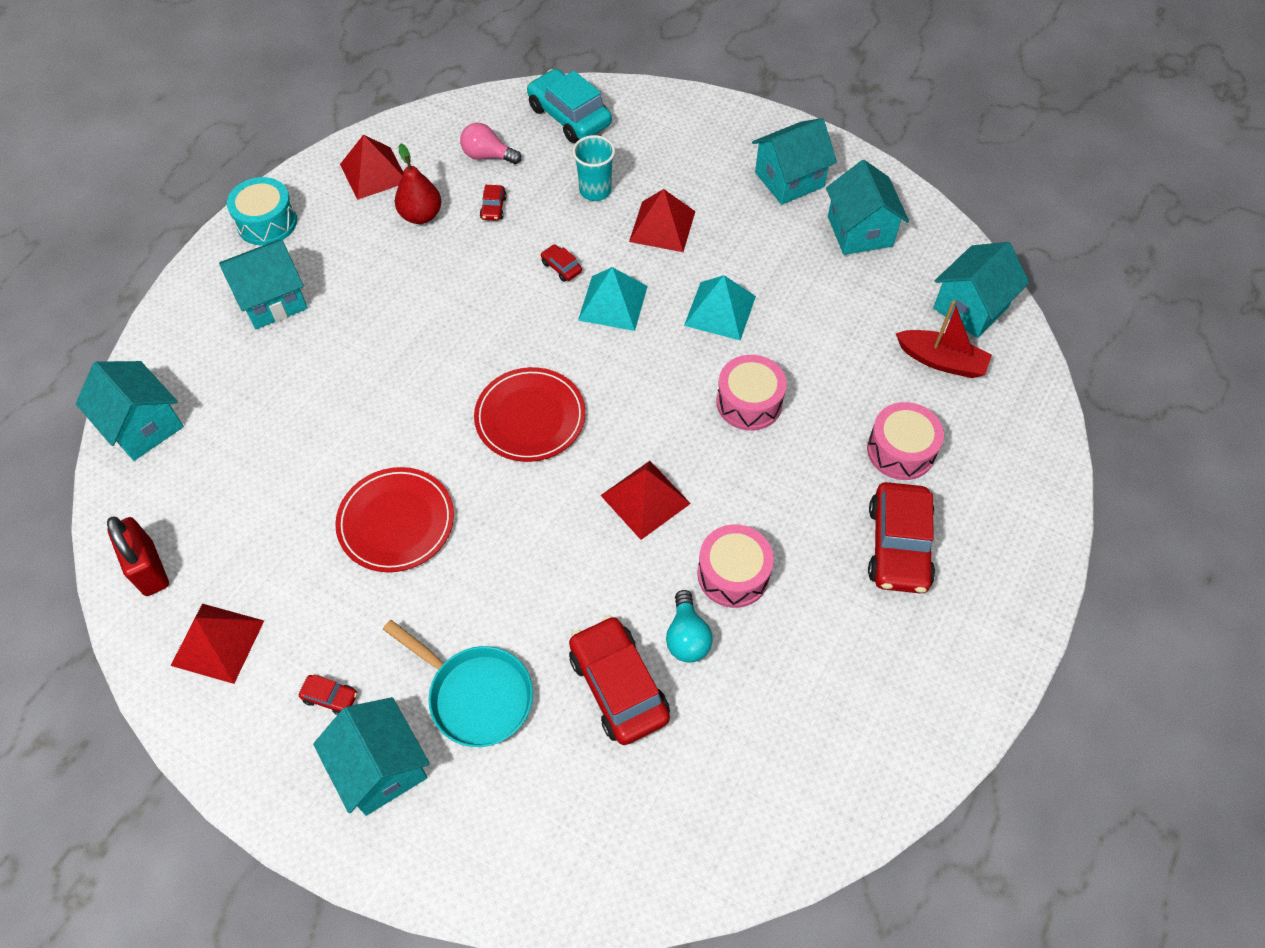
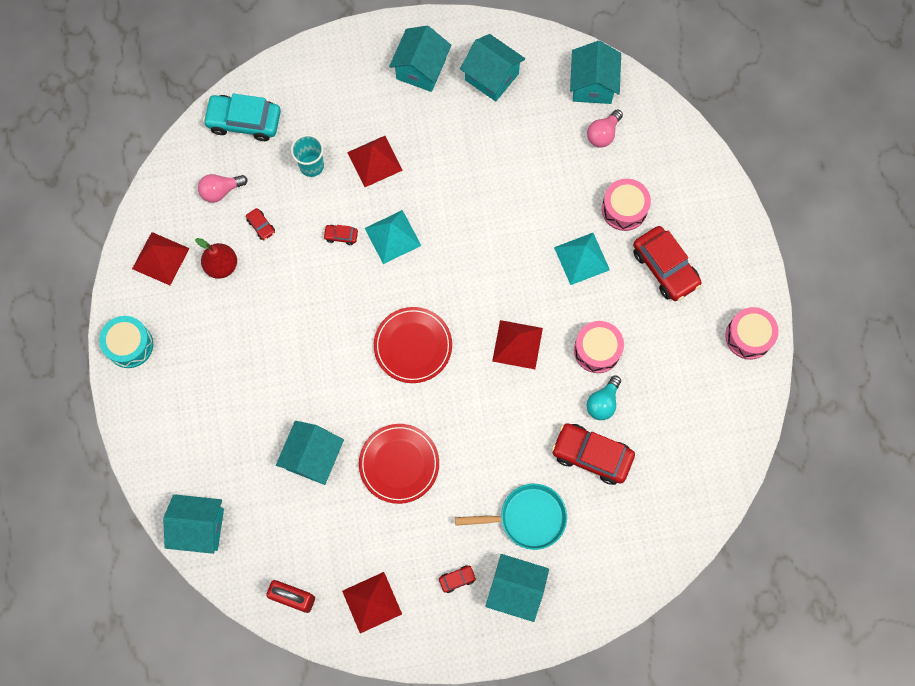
camera: 40 degrees left, 15 degrees up
(273, 300) = (190, 392): turquoise house -> turquoise house (313, 457)
(687, 637) = (603, 402): turquoise light bulb -> turquoise light bulb turned 75 degrees clockwise
(720, 311) = (457, 194): turquoise pyramid -> turquoise pyramid (582, 258)
(749, 402) = (522, 242): pink drum -> pink drum (748, 336)
(941, 361) = (603, 134): red boat -> pink light bulb

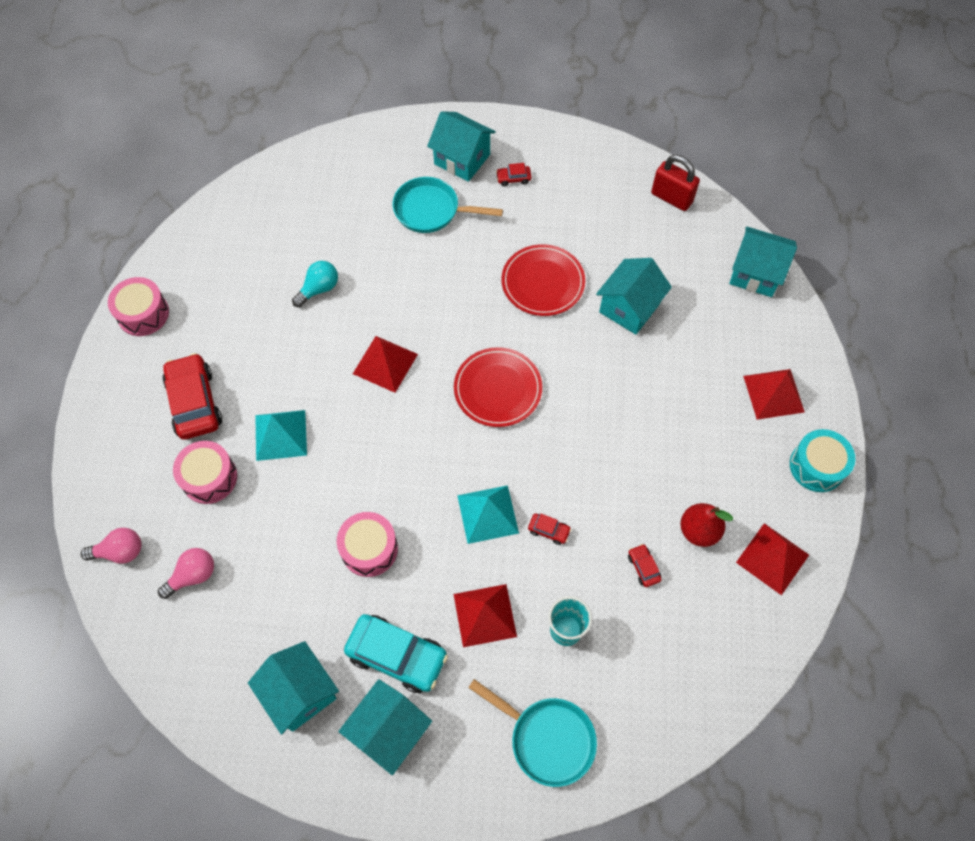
camera: 165 degrees left, 10 degrees down
(220, 191) = (687, 626): pink light bulb -> pink light bulb (120, 551)
(244, 121) = (643, 717): turquoise car -> turquoise car (397, 656)
(309, 91) = (547, 739): none -> turquoise pan
(372, 602) = (598, 178): red pyramid -> red pyramid (773, 393)
(592, 85) = (177, 645): turquoise house -> none
(592, 455) = (349, 246): red car -> none
(597, 350) = (304, 338): pink drum -> pink drum (369, 549)

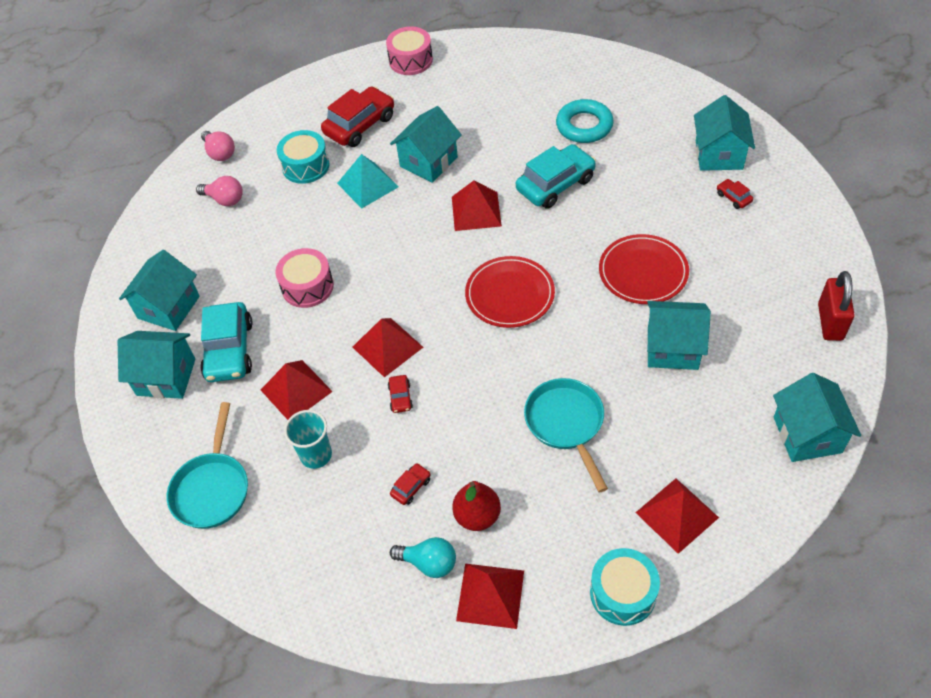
camera: 65 degrees right, 10 degrees down
(209, 478) = (306, 166): pink drum -> turquoise drum
(294, 369) = (428, 162): none -> turquoise house
(319, 289) = (511, 137): turquoise light bulb -> turquoise light bulb (429, 563)
(352, 228) = (584, 126): none -> turquoise ring
(402, 287) = (555, 184): none -> turquoise car
(431, 210) = (647, 162): turquoise pan -> turquoise pan (566, 424)
(488, 514) = (387, 347): turquoise pyramid -> red pyramid

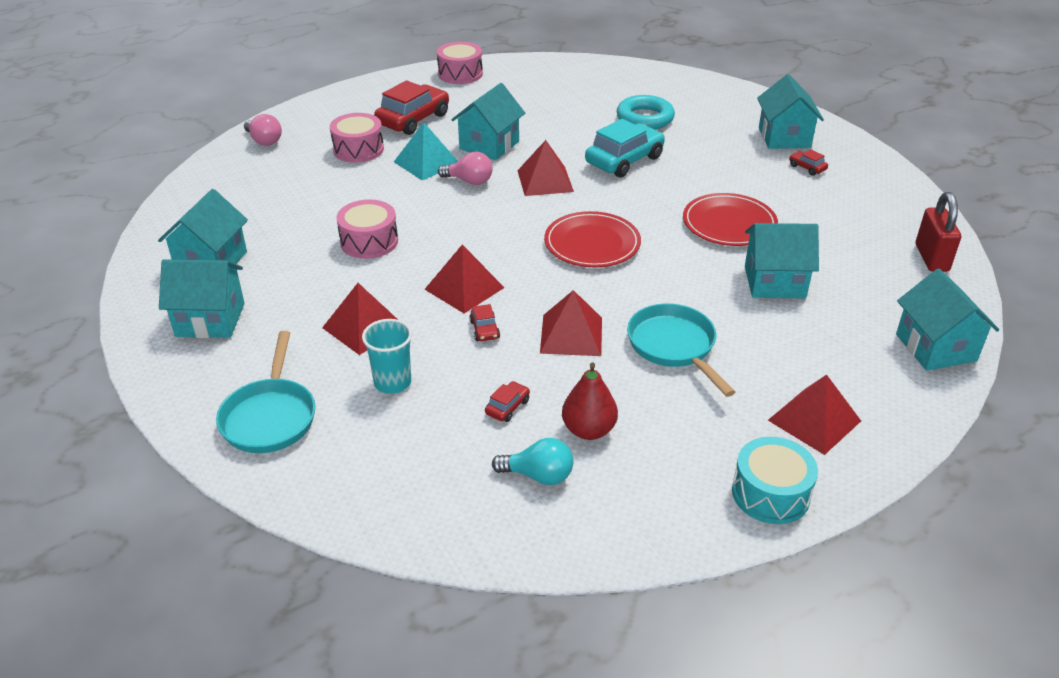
camera: 10 degrees left, 15 degrees down
(225, 199) = (271, 175): pink light bulb -> pink light bulb (469, 181)
(229, 350) = (283, 295): turquoise car -> none
(306, 166) = (358, 149): turquoise drum -> pink drum
(490, 595) = (616, 503): red pyramid -> red pyramid (571, 335)

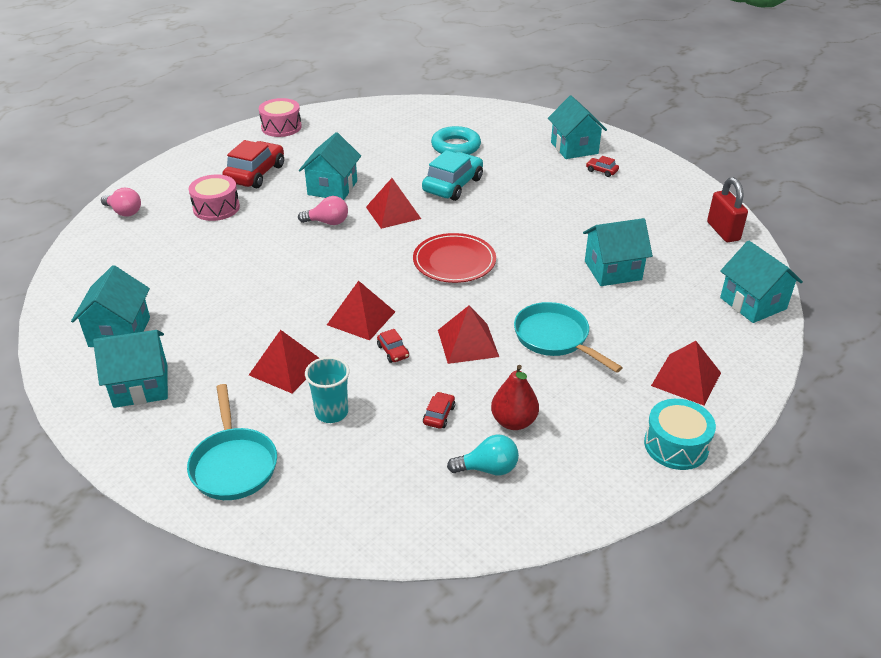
camera: 15 degrees left, 0 degrees up
(369, 241) = (260, 290): pink drum -> none
(426, 162) = (283, 211): turquoise pyramid -> none
(729, 224) = (558, 227): red plate -> none

